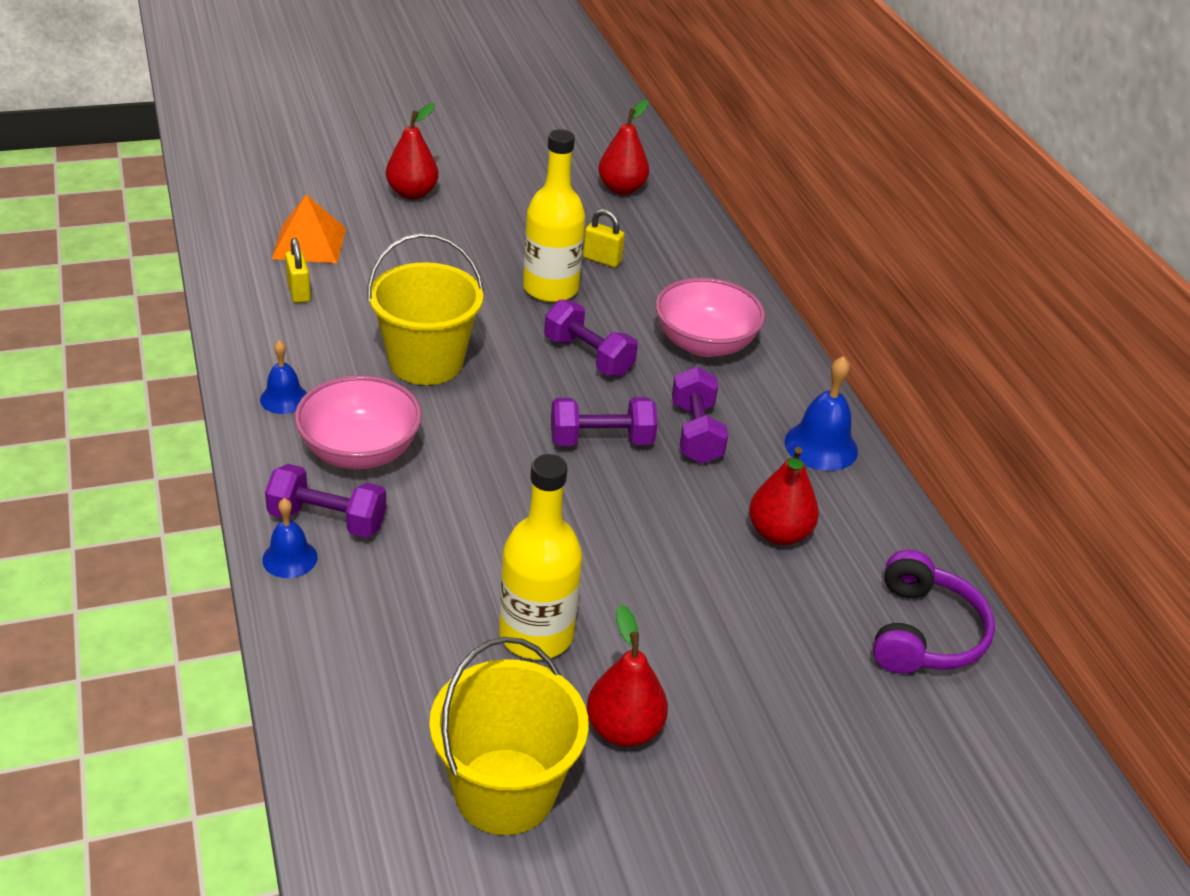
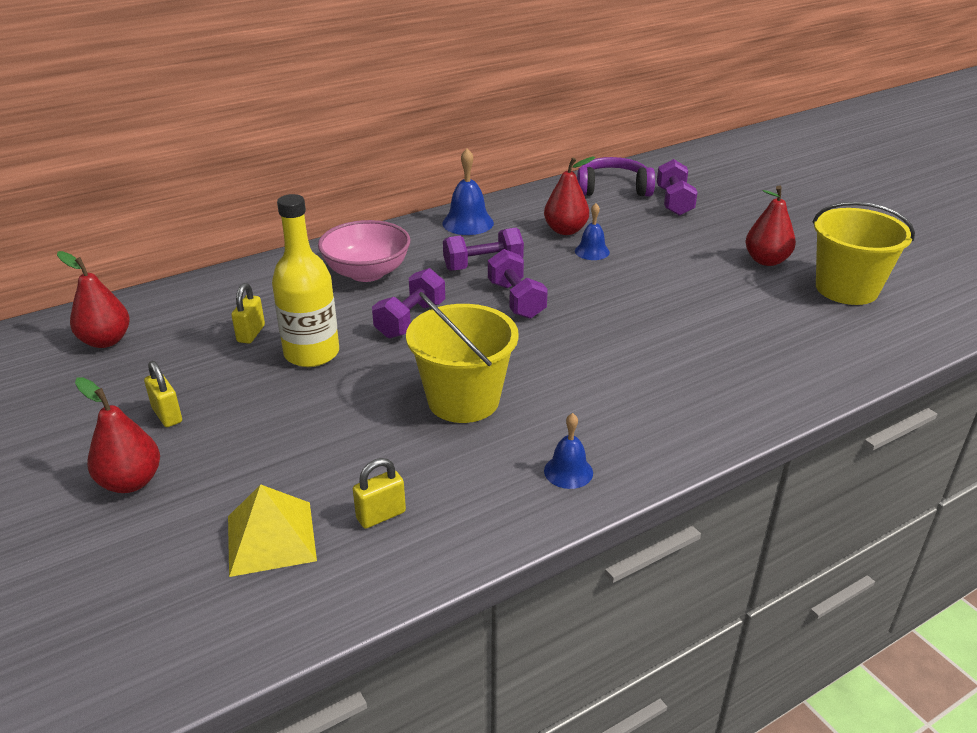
camera: 100 degrees left, 5 degrees down
(289, 558) = (755, 411): blue bell -> blue bell (592, 251)
(309, 243) = (271, 537): orange pyramid -> yellow pyramid
(327, 520) = (700, 404): purple dumbbell -> purple dumbbell (674, 202)
(360, 451) = (609, 407): pink bowl -> none
(490, 211) = (167, 415): none -> yellow padlock
(536, 634) = (726, 297): yellow bottle -> none

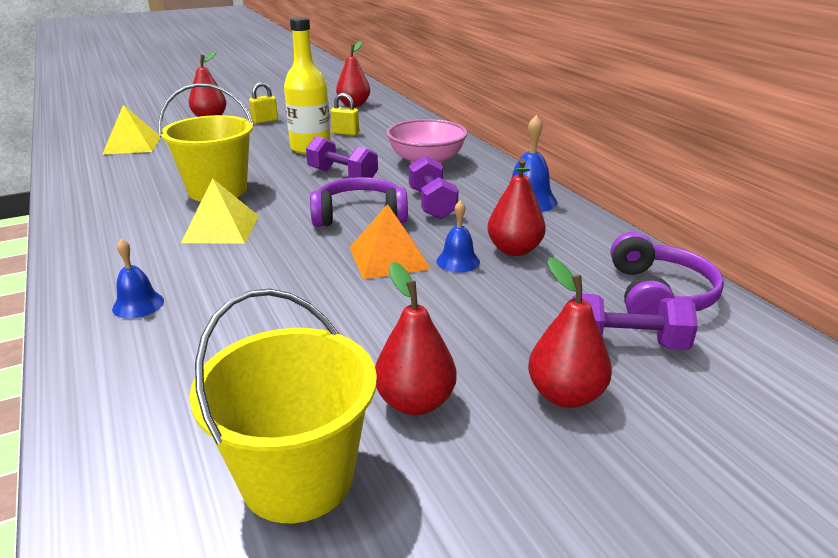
camera: 95 degrees right, 5 degrees down
(381, 515) = (120, 167): yellow padlock -> none
(516, 300) = (359, 215): purple dumbbell -> purple headphones
(566, 375) = (221, 229): none -> yellow pyramid
(568, 471) = (98, 220): blue bell -> blue bell (138, 304)
(596, 280) = (388, 258): none -> orange pyramid
(732, 220) = (565, 395): none -> red pear

